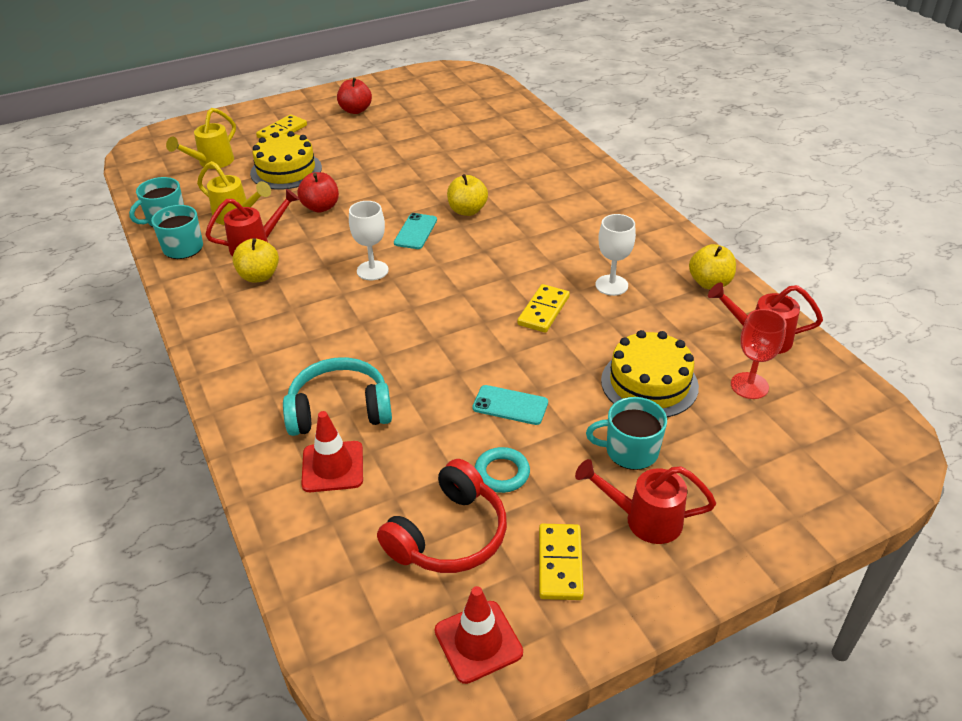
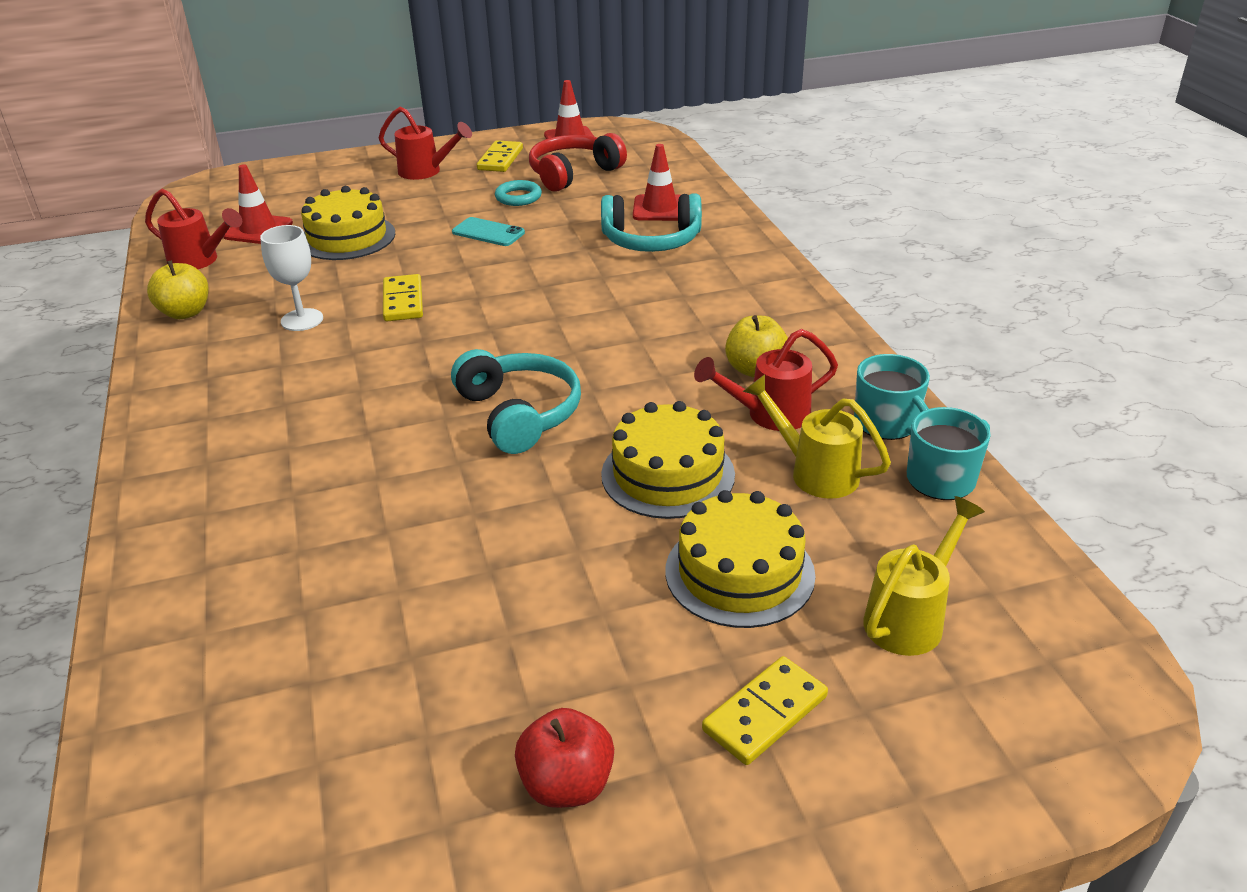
camera: 170 degrees left, 5 degrees down
(321, 207) = (668, 474): red apple -> yellow cake
(372, 270) = (596, 363): white goblet -> none
(415, 231) = (519, 414): turquoise phone -> turquoise headphones
(467, 211) = (423, 442): yellow apple -> none
(543, 311) = (403, 301): yellow domino -> yellow domino turned 45 degrees counterclockwise
(630, 451) = (405, 201): turquoise mug -> none
(749, 386) = (258, 230): red goblet -> red traffic cone

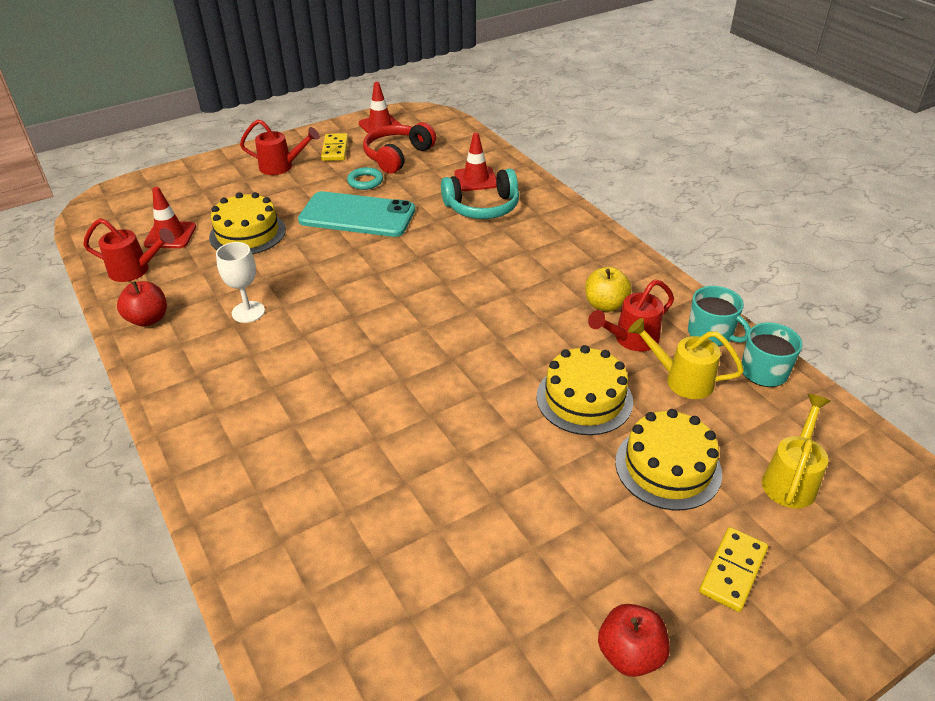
camera: 15 degrees left, 5 degrees up
(185, 313) = (148, 319): yellow apple -> red apple
(403, 301) = (321, 284): yellow domino -> none
(488, 232) = (357, 215): turquoise phone -> turquoise phone, size x2.07
(519, 414) = (456, 367): turquoise headphones -> none

